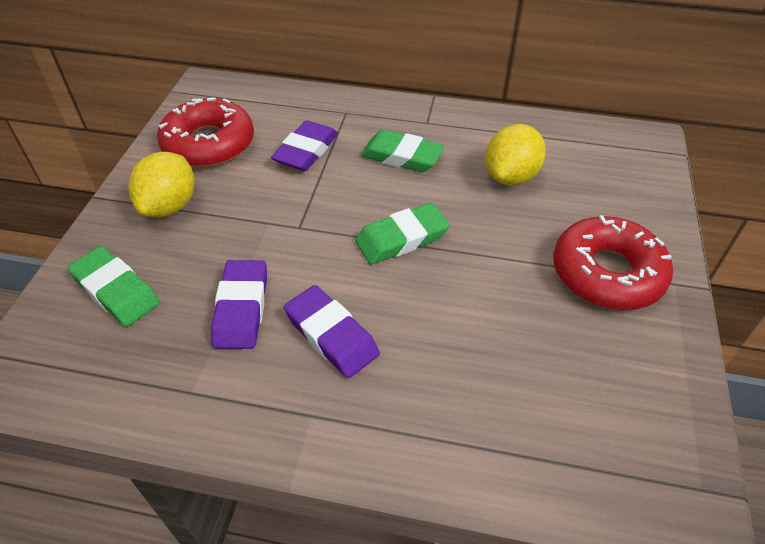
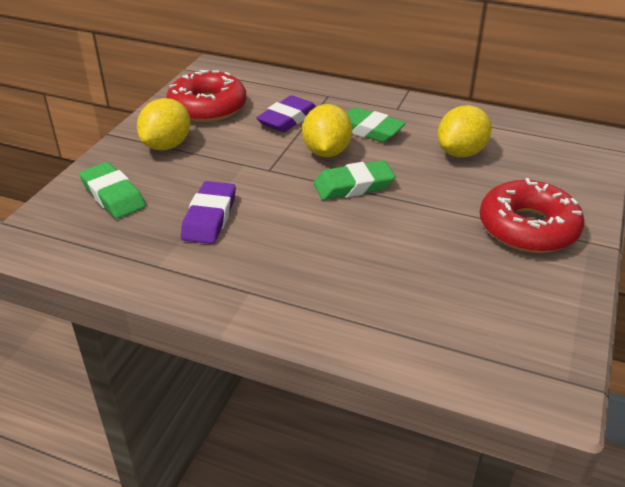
camera: 10 degrees right, 10 degrees down
(331, 335) = (278, 243): purple eraser -> none
(360, 193) = (326, 152): none -> yellow lemon

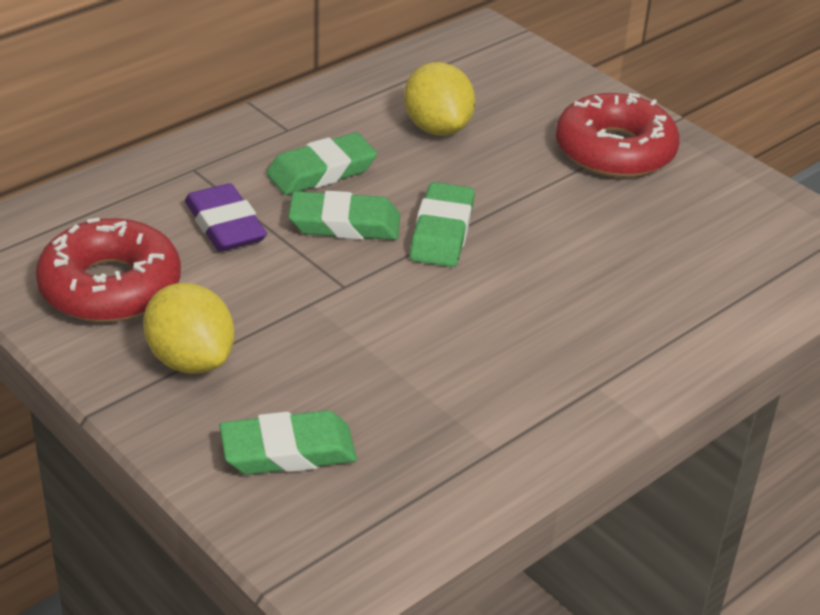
camera: 65 degrees left, 0 degrees up
(209, 217) = (419, 373): purple eraser -> none
(326, 152) = (344, 224): yellow lemon -> green eraser

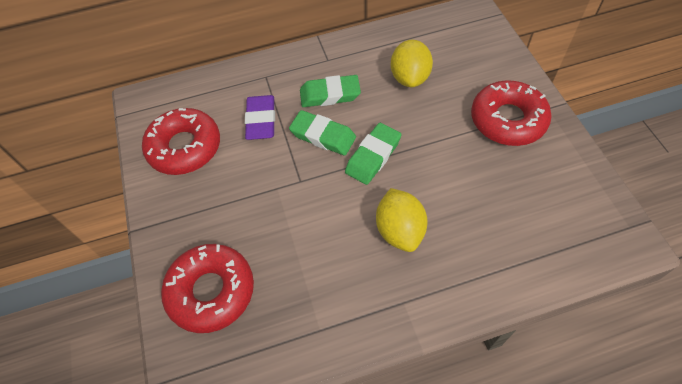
camera: 30 degrees right, 20 degrees up
(190, 360) = (196, 210): yellow lemon -> yellow lemon (400, 230)
(288, 451) = (211, 291): green eraser -> red donut

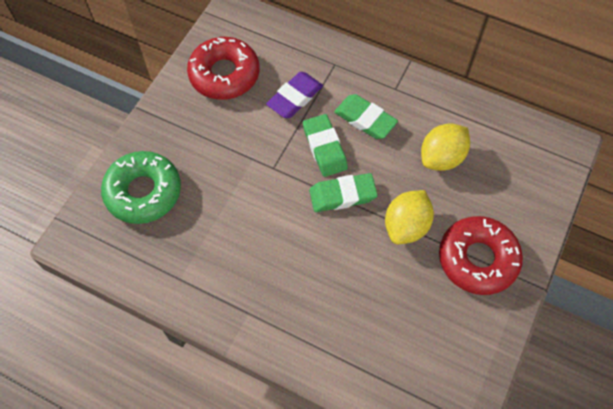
camera: 40 degrees right, 5 degrees up
(211, 291) = (143, 192): red donut -> green donut
(400, 230) = (300, 264): yellow lemon -> yellow lemon (406, 226)

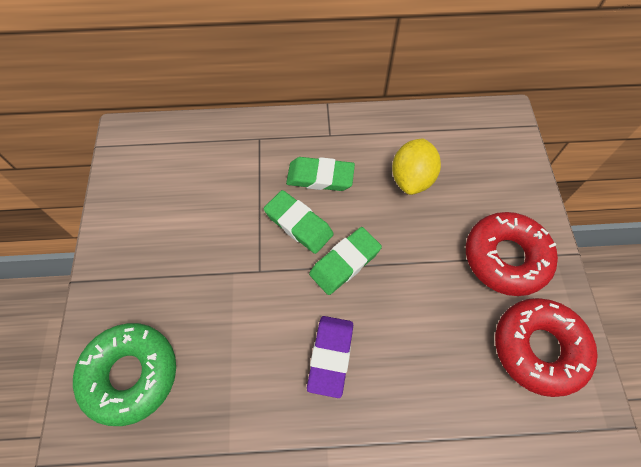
camera: 30 degrees left, 0 degrees up
(224, 74) = (152, 200): red donut -> red donut (538, 348)
(295, 98) = (239, 189): purple eraser -> purple eraser (330, 356)
(406, 226) = (423, 261): yellow lemon -> none

